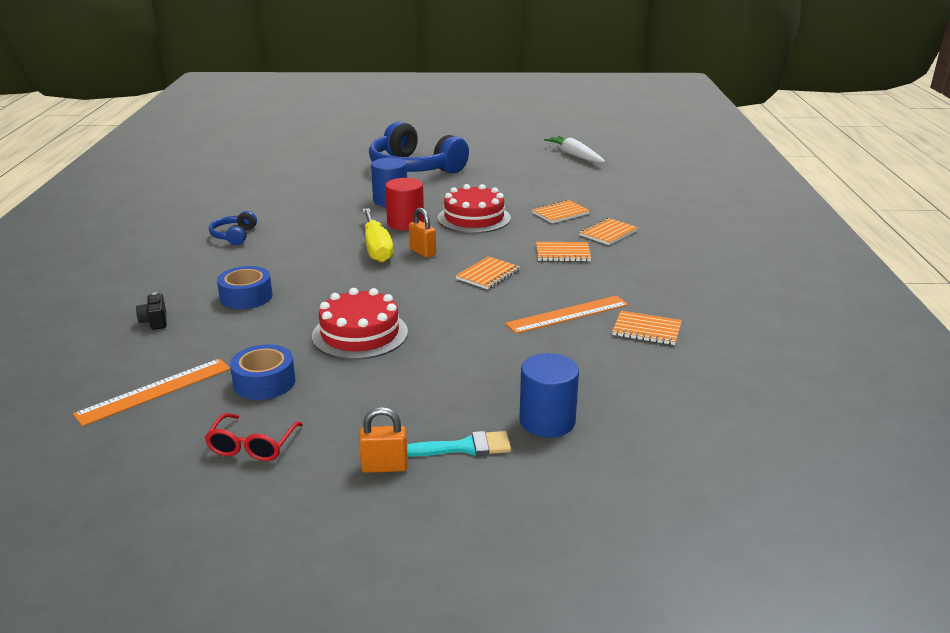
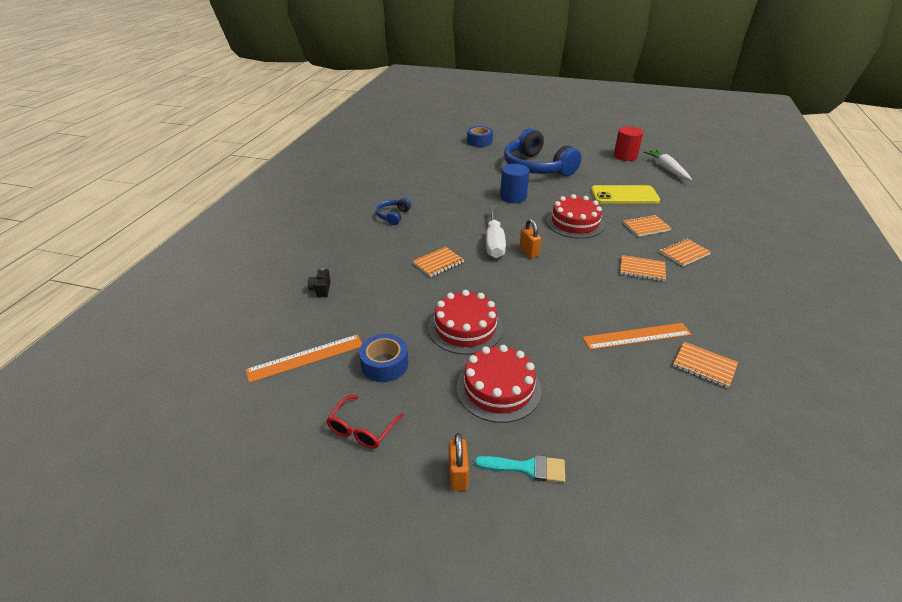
camera: 15 degrees right, 10 degrees up
(246, 297) = (389, 276): blue tape -> blue tape (479, 141)
(376, 248) = (494, 243): yellow screwdriver -> white screwdriver
(384, 467) = (458, 475): orange padlock -> orange padlock turned 75 degrees clockwise
(405, 223) = (520, 221): red cylinder -> red cylinder (625, 156)
(415, 383) = (498, 388): none -> red cake
(488, 275) = (577, 283): orange notebook -> orange notebook (438, 263)
(528, 186) = (624, 195): none -> yellow phone
(547, 421) = (601, 453): blue cylinder -> none

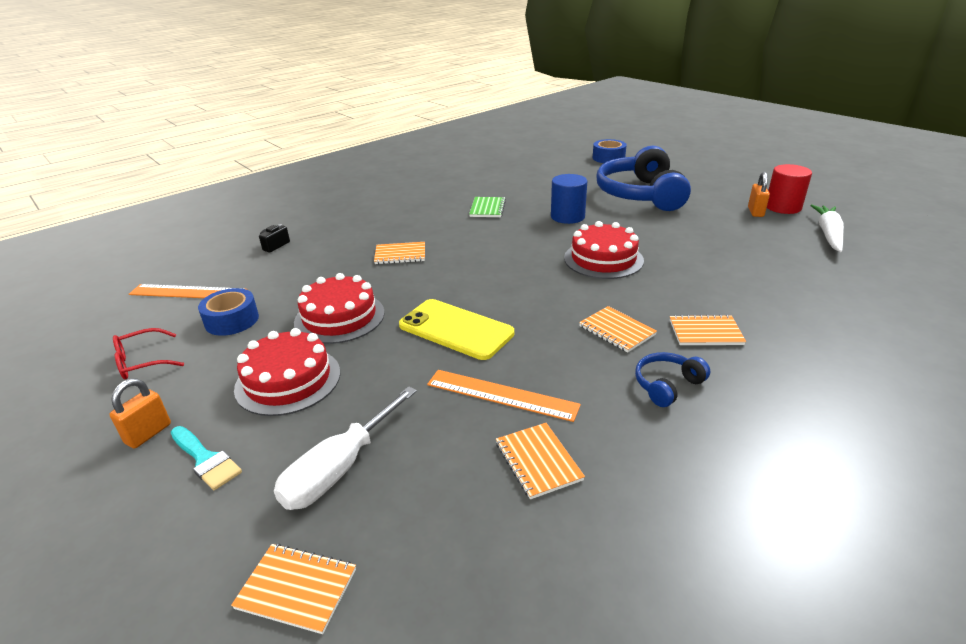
camera: 35 degrees right, 5 degrees down
(393, 216) = (420, 204): blue headphones -> blue headphones (667, 385)
(450, 205) = (487, 208): none -> green notebook
(494, 243) = (481, 253): white screwdriver -> white screwdriver (339, 468)
(528, 252) = (505, 271): orange padlock -> orange padlock (755, 212)
(624, 195) = (715, 248): yellow phone -> yellow phone (456, 329)
(646, 227) = (694, 288): orange notebook -> orange notebook (297, 589)

